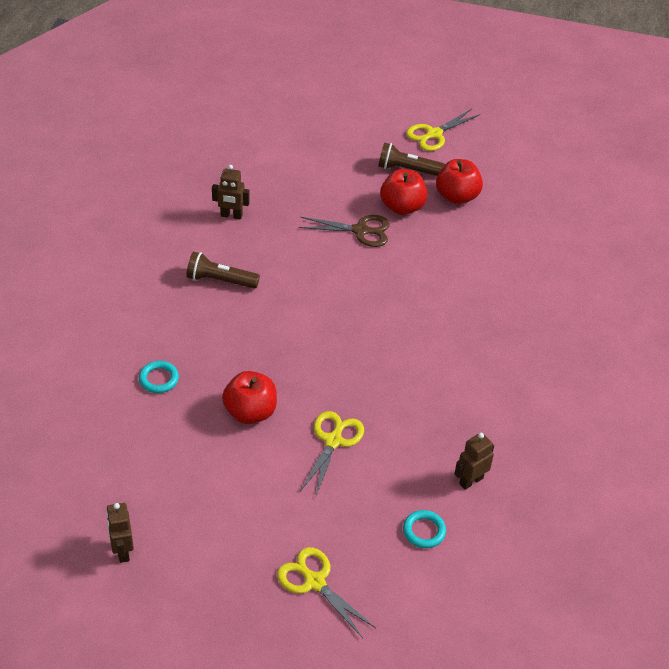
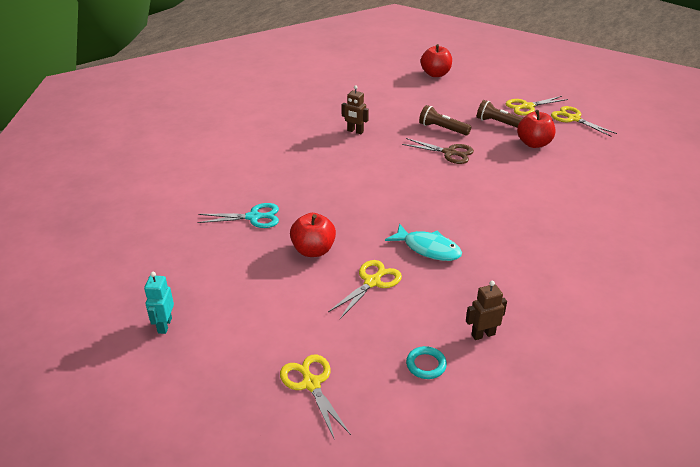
camera: 20 degrees right, 10 degrees down
(122, 551) = (164, 325): brown robot -> turquoise robot
(159, 379) = (253, 217): turquoise ring -> turquoise scissors
(220, 280) = (329, 166): brown flashlight -> brown flashlight (442, 129)
(380, 381) = (428, 248): none -> turquoise fish
(402, 207) = (487, 144): red apple -> red apple (435, 74)
(494, 146) = (573, 119): none -> yellow scissors

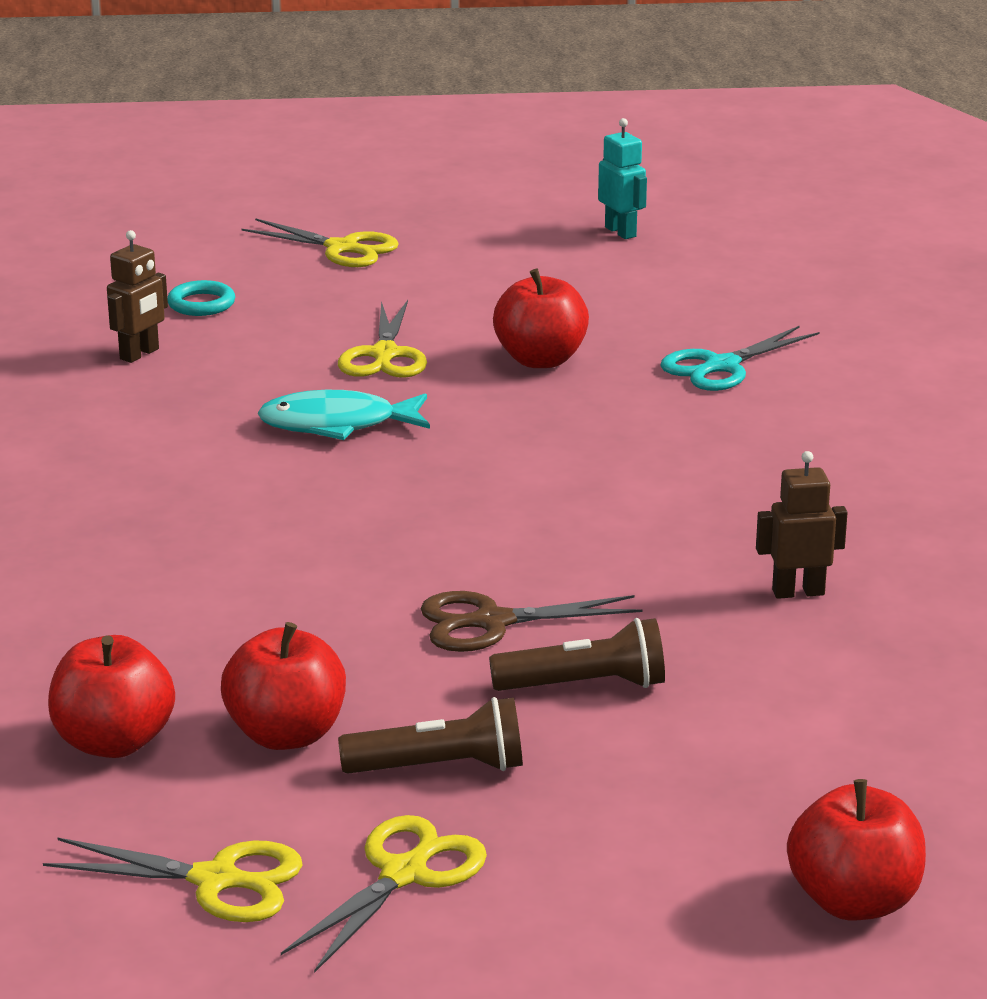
camera: 145 degrees right, 10 degrees down
(584, 157) = (114, 742): none -> red apple

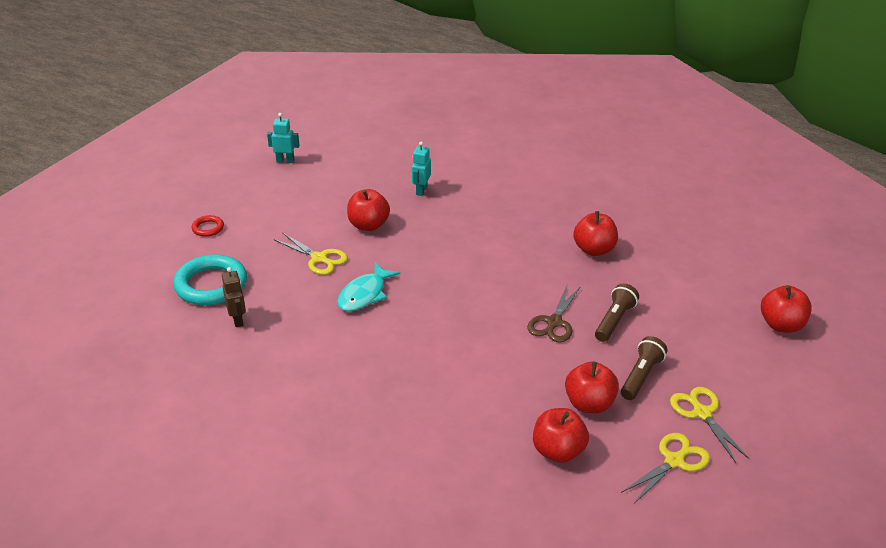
camera: 55 degrees left, 10 degrees up
(201, 304) = (211, 285): turquoise ring -> turquoise ring, size x2.12
(342, 248) = (208, 228): yellow scissors -> red ring
(721, 366) = (421, 191): turquoise scissors -> turquoise robot
(798, 592) = (594, 250): brown robot -> red apple

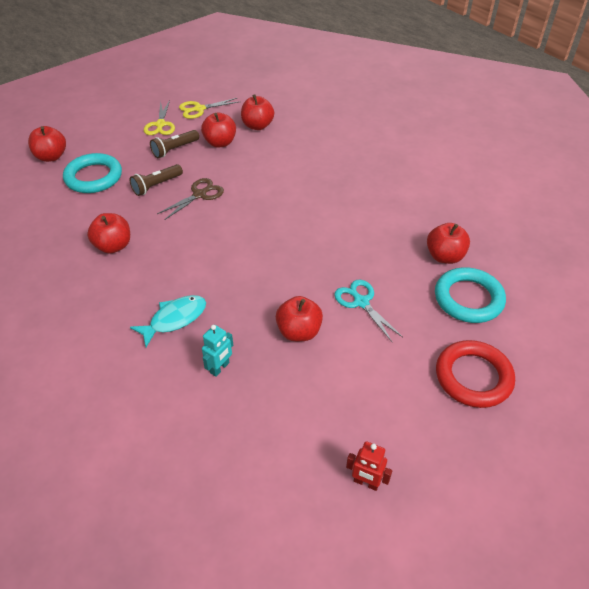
camera: 160 degrees left, 10 degrees up
(208, 228) = (473, 377): red ring -> red ring, size x2.12
(238, 320) = (444, 256): brown robot -> red apple
(285, 161) = (366, 482): turquoise robot -> red robot
(319, 258) = (361, 302): yellow scissors -> turquoise scissors
(364, 294) = (332, 253): turquoise fish -> turquoise fish (174, 319)
(698, 312) = (93, 177): none -> turquoise ring

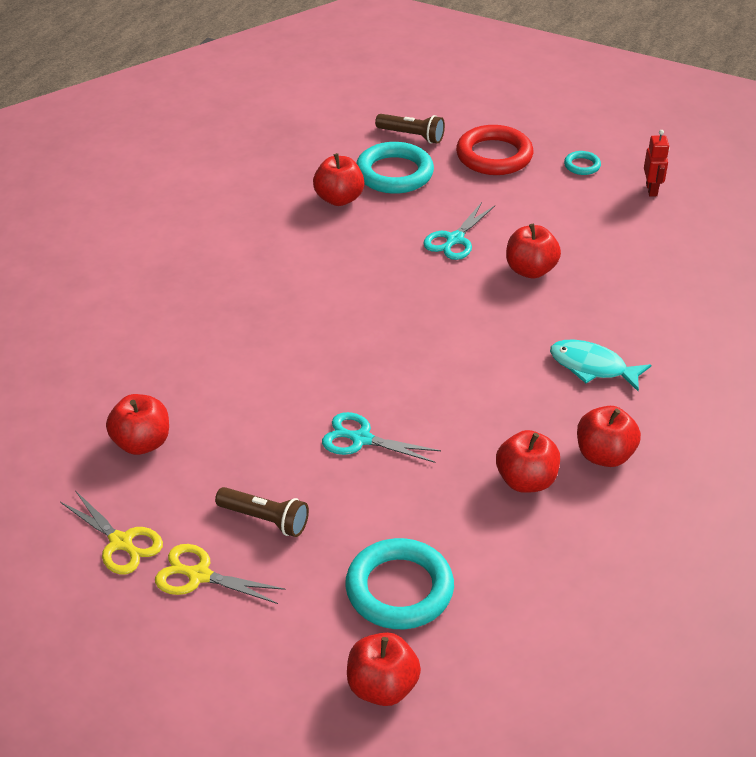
camera: 115 degrees left, 5 degrees down
(156, 185) = (371, 497): brown flashlight -> brown flashlight (411, 136)
(160, 125) = (199, 575): yellow scissors -> yellow scissors turned 135 degrees counterclockwise
(199, 195) = (361, 439): brown scissors -> turquoise scissors
(220, 143) = (215, 470): red apple -> red apple (604, 455)
(220, 368) = (622, 308): turquoise robot -> none
(432, 441) = (582, 165): none -> turquoise ring

